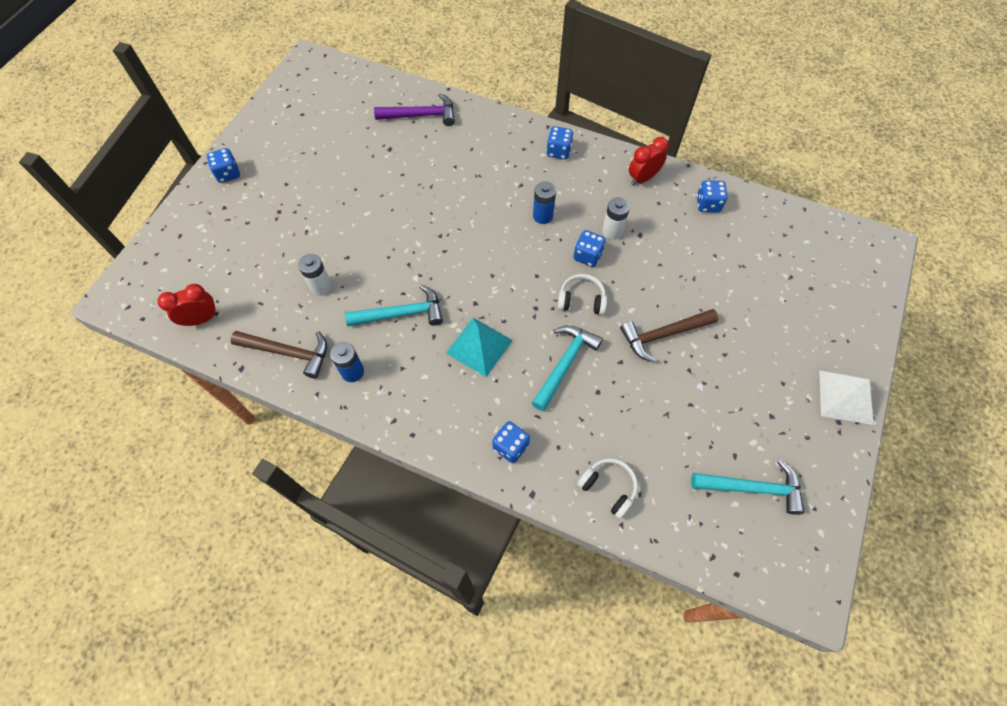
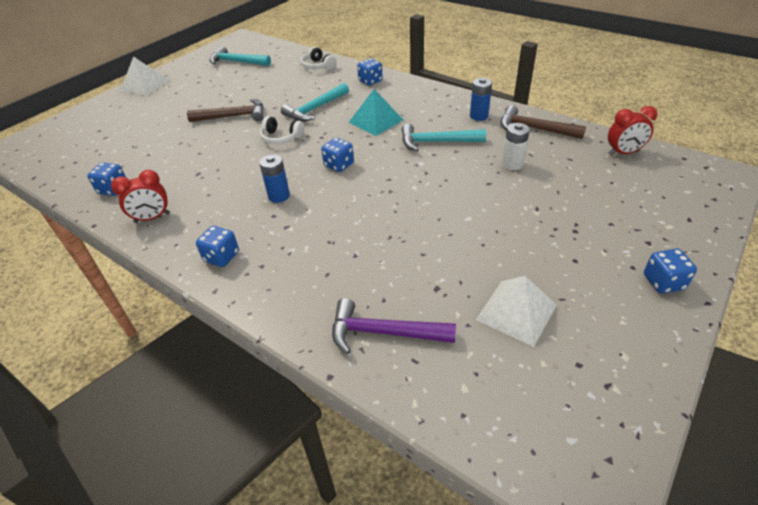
camera: 165 degrees left, 20 degrees down
(335, 139) = (516, 312): none -> white pyramid
(587, 256) = (256, 163): blue dice -> blue dice (339, 165)
(612, 231) = (221, 178): white battery -> none

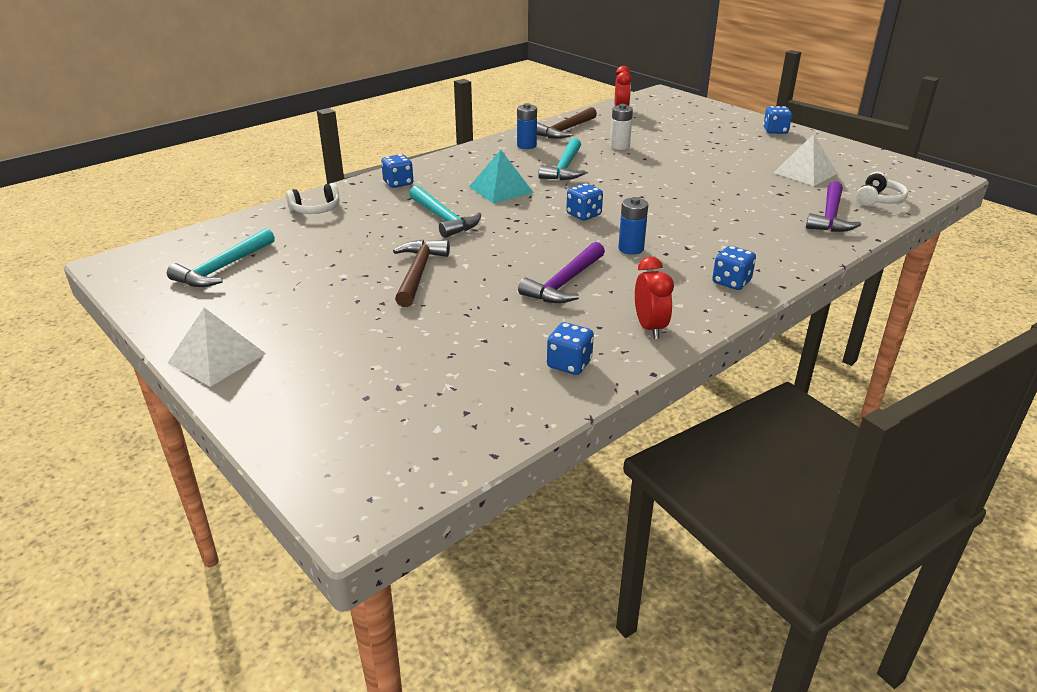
camera: 80 degrees left, 10 degrees down
(220, 172) = (564, 283): none -> purple hammer
(281, 138) = (503, 242): white headphones -> white headphones (878, 199)

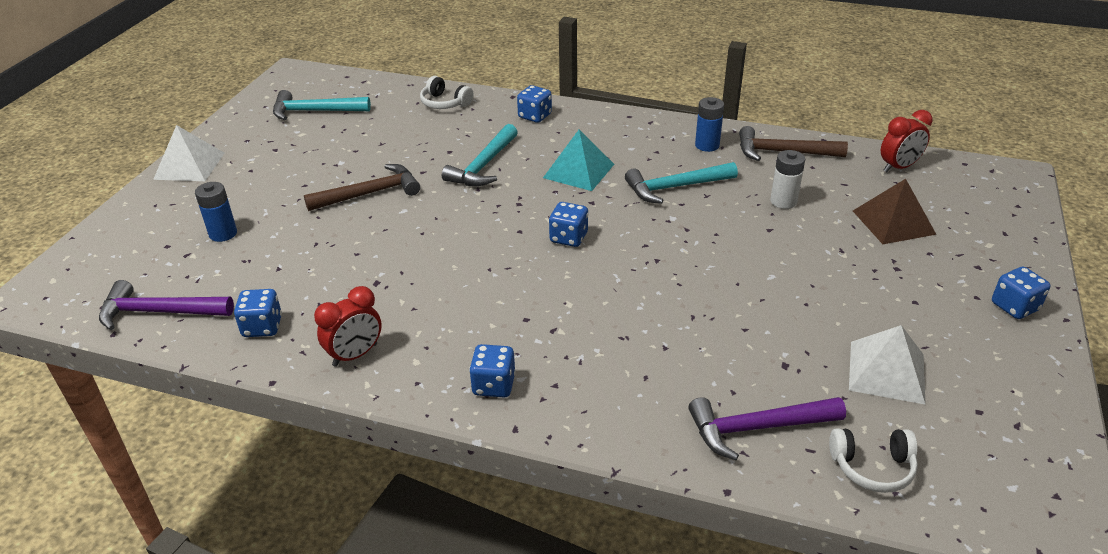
camera: 60 degrees right, 5 degrees up
(564, 283) = (409, 275): purple hammer -> purple hammer (159, 312)
(631, 249) = (515, 292): blue battery -> blue battery (223, 234)
(673, 129) = (893, 222): none -> brown pyramid

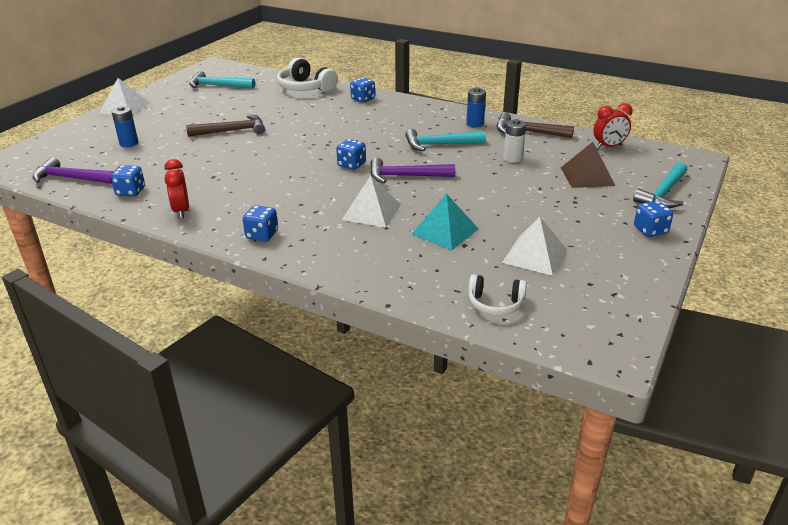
camera: 10 degrees right, 5 degrees down
(355, 355) = (181, 211): red clock -> red clock turned 105 degrees clockwise
(445, 103) = (305, 88): white headphones -> white headphones, size x1.63
(483, 165) = (314, 122): turquoise hammer -> turquoise hammer (663, 193)
(579, 171) = (377, 130): turquoise pyramid -> turquoise pyramid (445, 231)
(632, 321) = (371, 212): none -> white pyramid
(757, 428) = (426, 275): purple hammer -> purple hammer (405, 176)

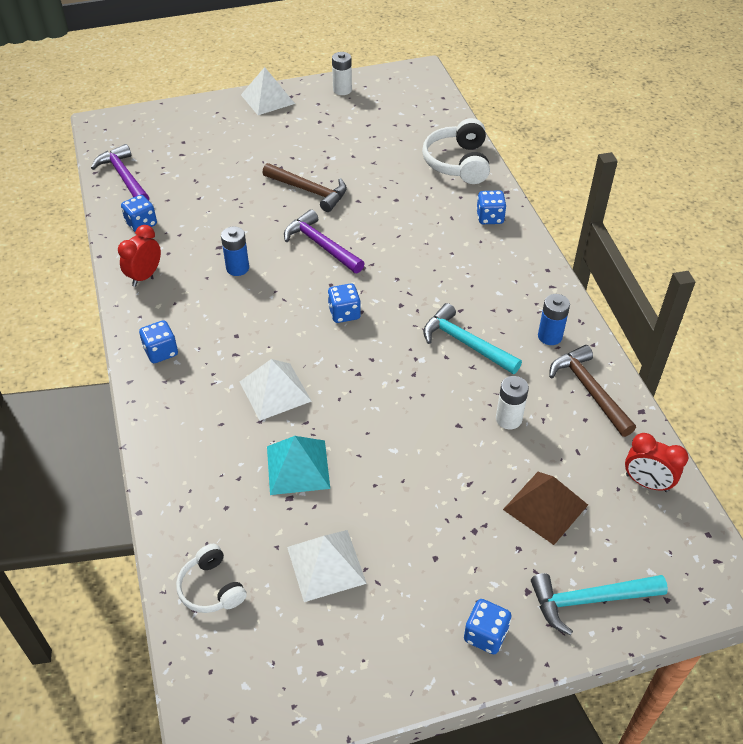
camera: 45 degrees right, 15 degrees up
(129, 143) = (212, 155): blue battery -> blue battery (237, 268)
(174, 87) = (342, 90): none -> white battery
(218, 86) = (382, 110): turquoise hammer -> none
(405, 176) = (368, 366): purple hammer -> purple hammer (321, 245)

